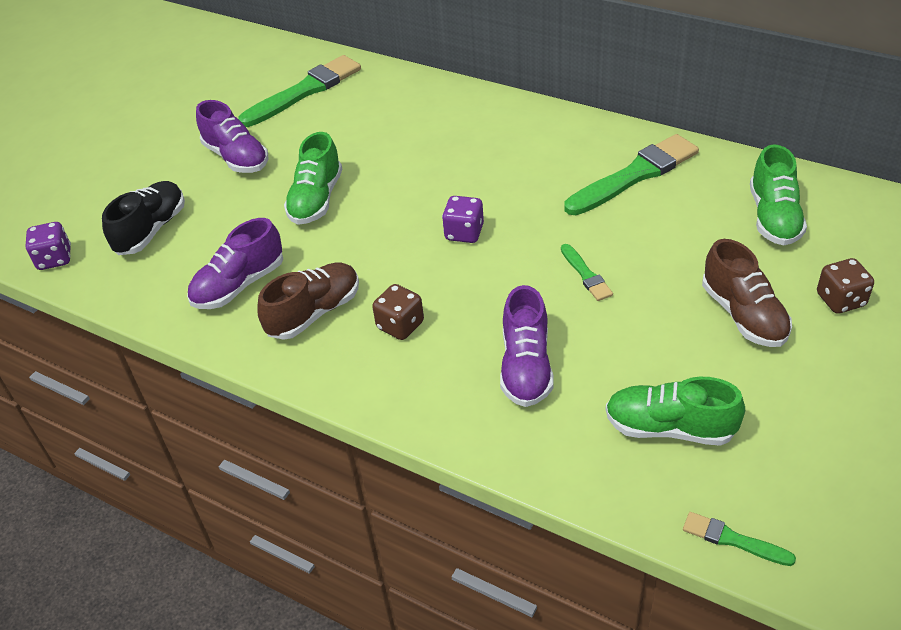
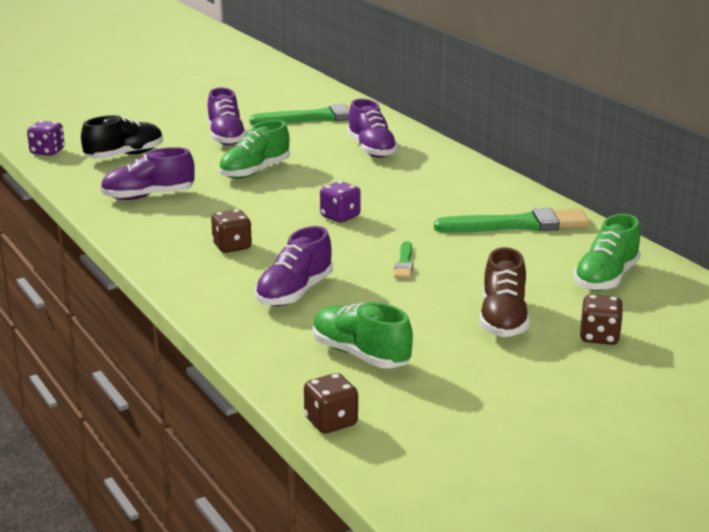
camera: 25 degrees right, 20 degrees down
(314, 313) = (181, 223): brown shoe -> none
(402, 119) = (371, 149): none -> purple shoe
(733, 540) = (331, 422): green brush -> brown dice

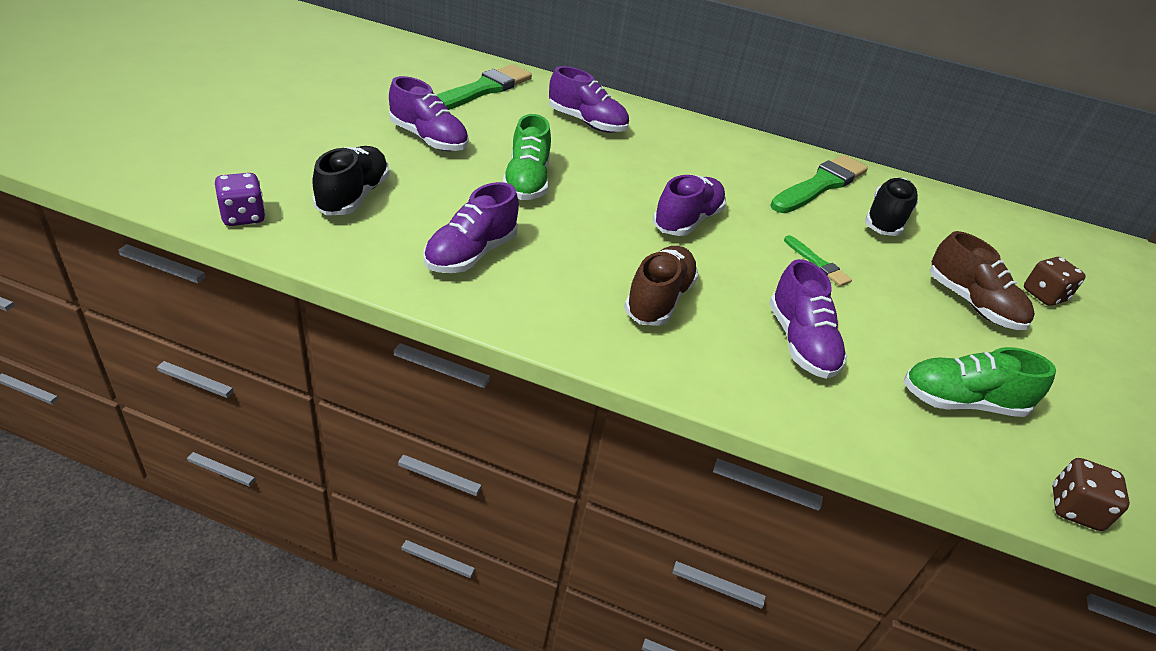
camera: 45 degrees left, 15 degrees up
(232, 246) = (658, 300): brown dice -> brown shoe
(340, 217) = (687, 221): purple dice -> purple shoe
(536, 258) = (885, 220): none -> black shoe
(606, 278) = (953, 226): green shoe -> none

